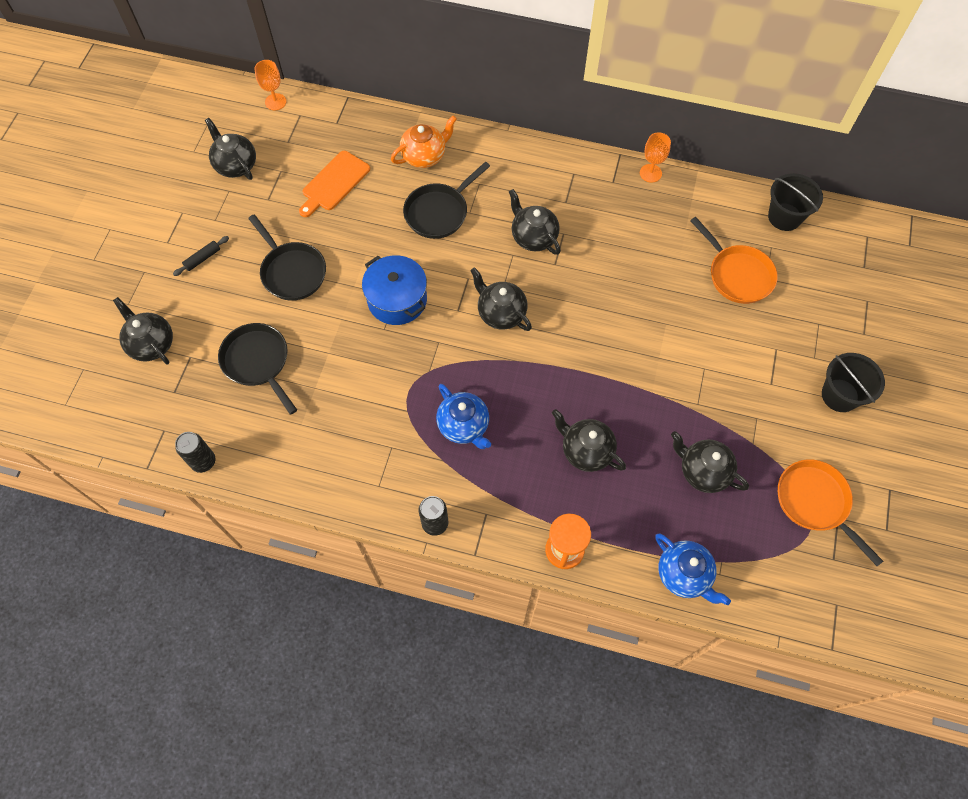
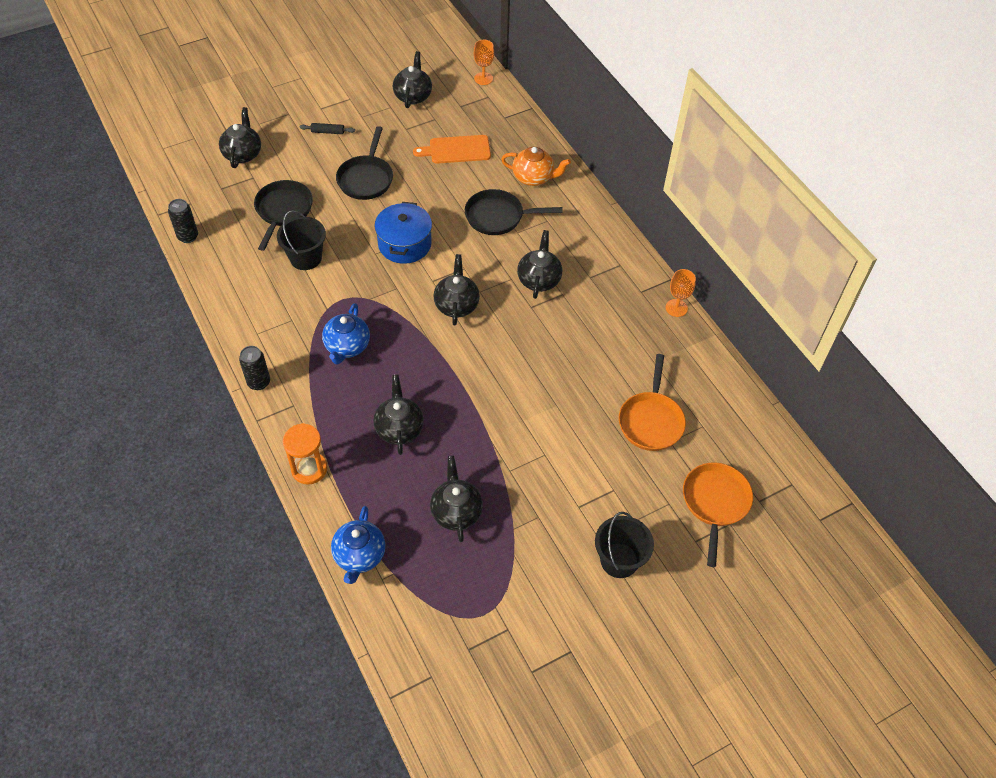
camera: 45 degrees right, 10 degrees down
(784, 217) = (741, 416): black bucket -> black bucket (305, 258)
(815, 503) = (505, 604): orange pan -> orange pan (715, 503)

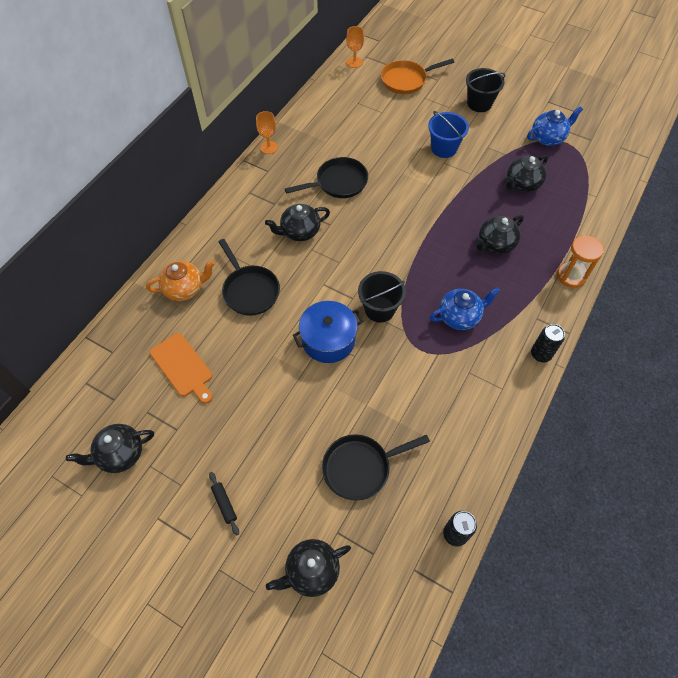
camera: 120 degrees left, 5 degrees up
(305, 258) = (400, 407): black bucket -> black bucket (379, 309)
(359, 556) = (595, 214): blue teapot -> blue teapot (548, 138)
(366, 178) = (269, 421): black pan -> black pan (338, 183)
(456, 305) = (364, 269): black teapot -> none
(483, 78) = (57, 403): orange goblet -> orange goblet (354, 62)
(534, 178) = (185, 289): orange teapot -> orange teapot turned 90 degrees clockwise
(566, 469) = (444, 148): none -> blue bucket
(651, 420) = (374, 125): orange pan -> none

